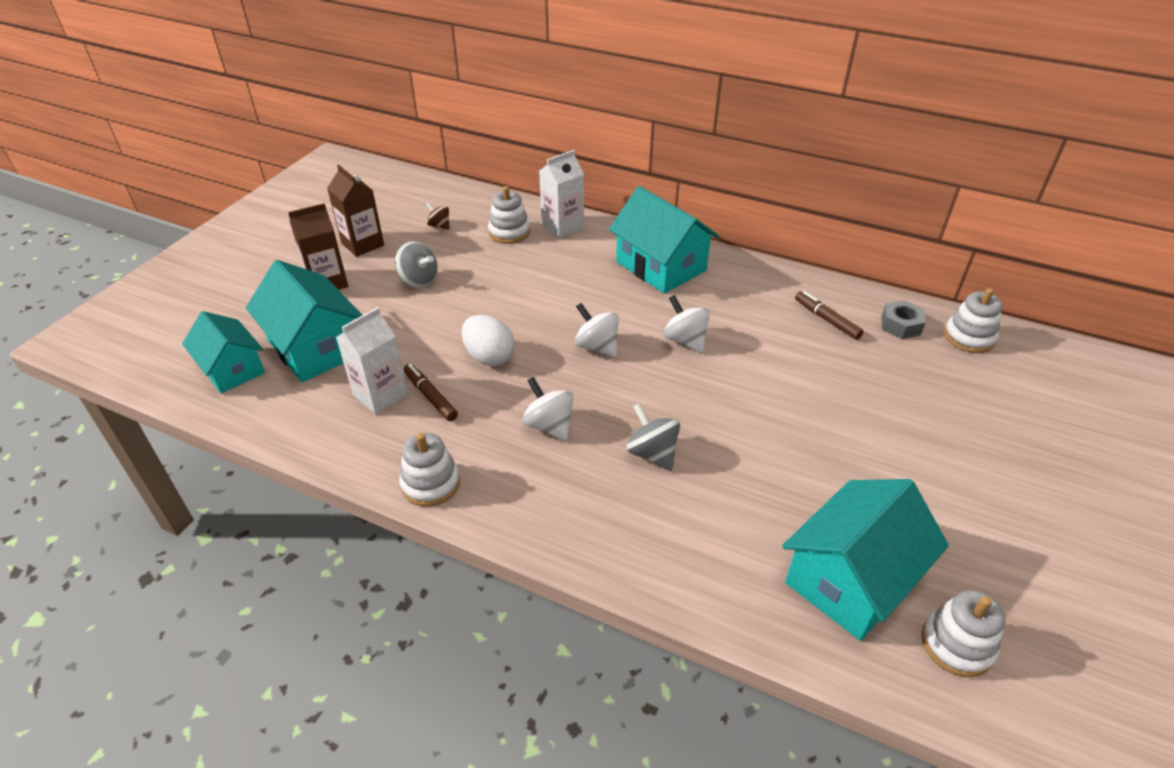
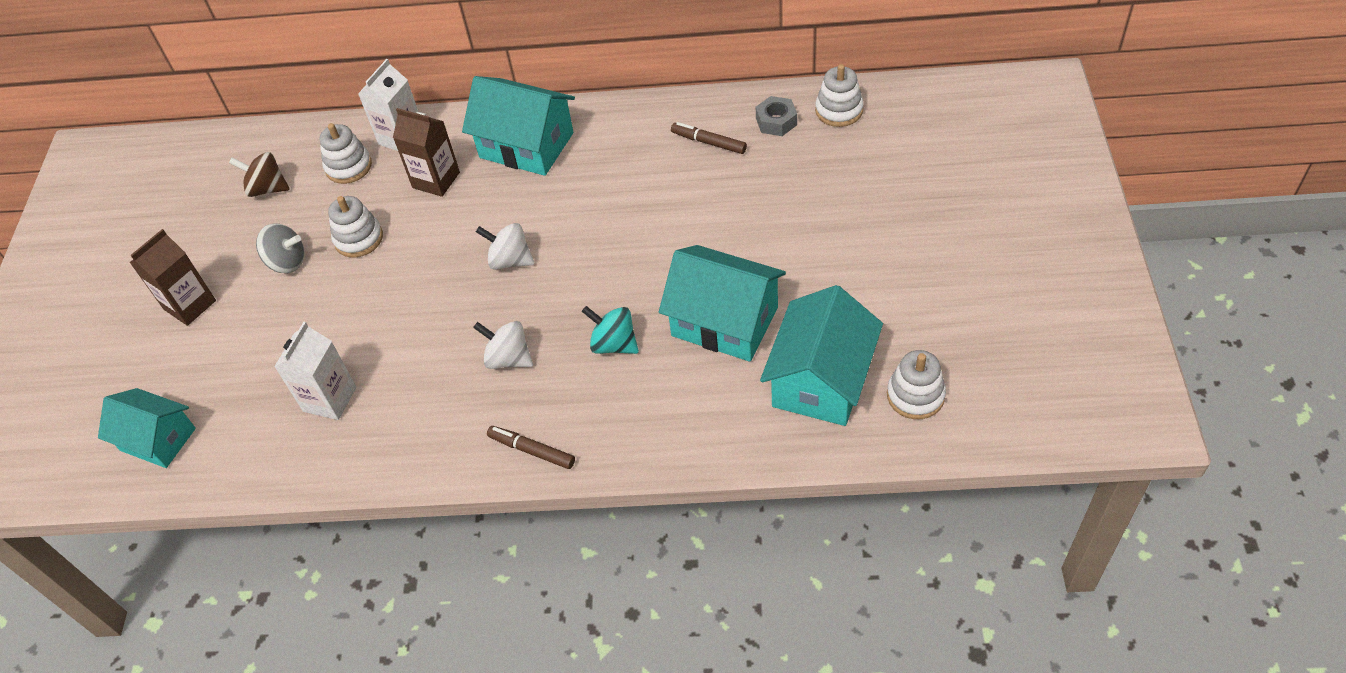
camera: 20 degrees left, 10 degrees up
(316, 347) = (229, 379): turquoise house -> turquoise house (724, 321)
(362, 244) = (196, 245): brown carton -> brown carton (436, 180)
(430, 396) = (380, 379): brown marker -> brown marker (532, 450)
(430, 483) = (432, 460): white stacking toy -> white stacking toy (358, 239)
(439, 225) = (267, 188): brown spinning top -> brown spinning top, size x1.59
(489, 357) = (412, 315): white egg -> none
(652, 453) = (614, 344): grey spinning top -> turquoise spinning top
(685, 340) = (589, 219): white spinning top -> none

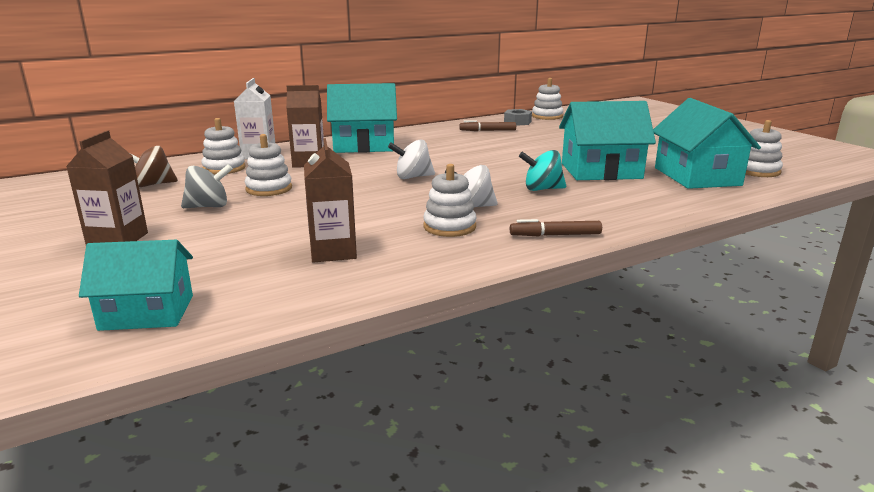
camera: 35 degrees left, 30 degrees down
(330, 399) = (333, 252): white carton -> brown carton
(455, 392) = (449, 227): none -> white stacking toy

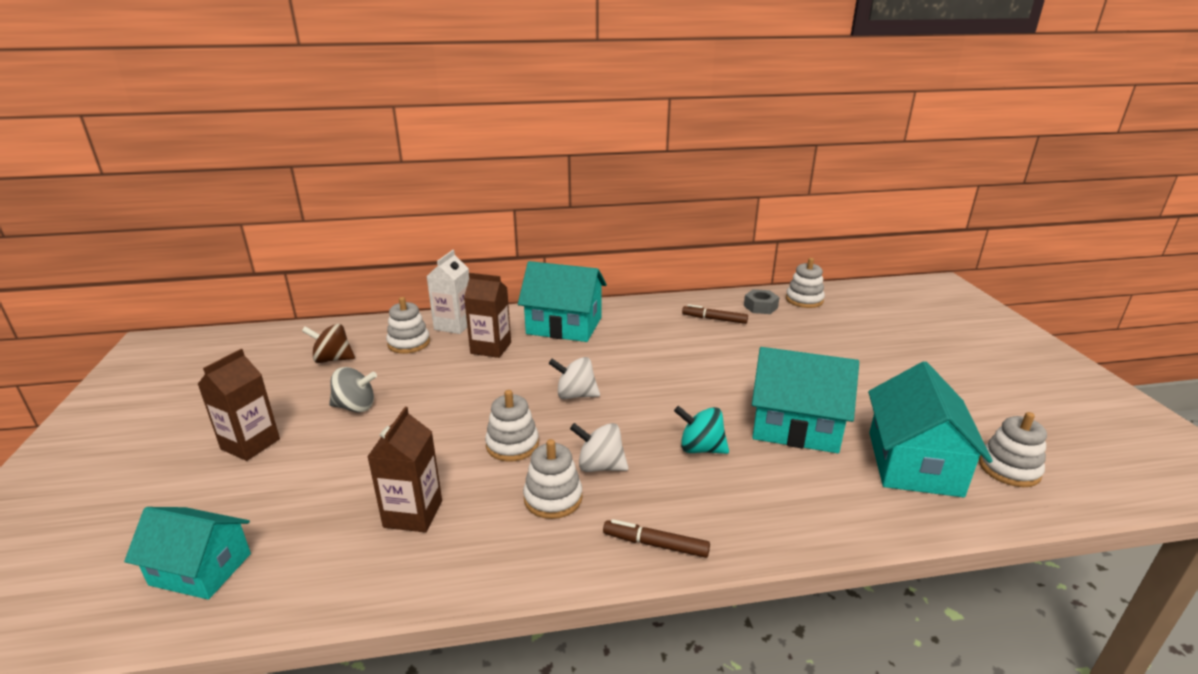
camera: 20 degrees right, 5 degrees up
(269, 189) = (425, 387): white stacking toy -> white stacking toy (512, 445)

